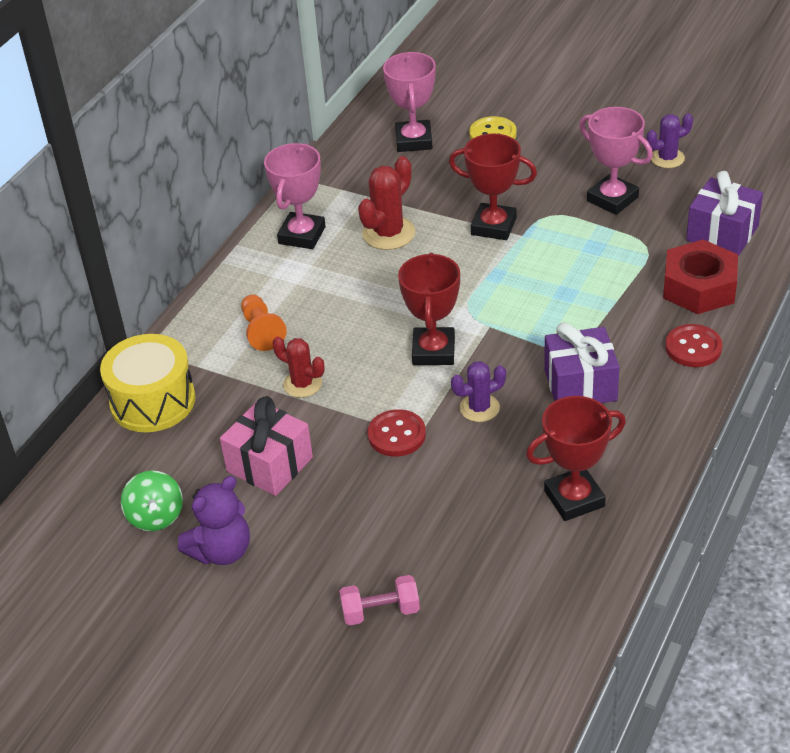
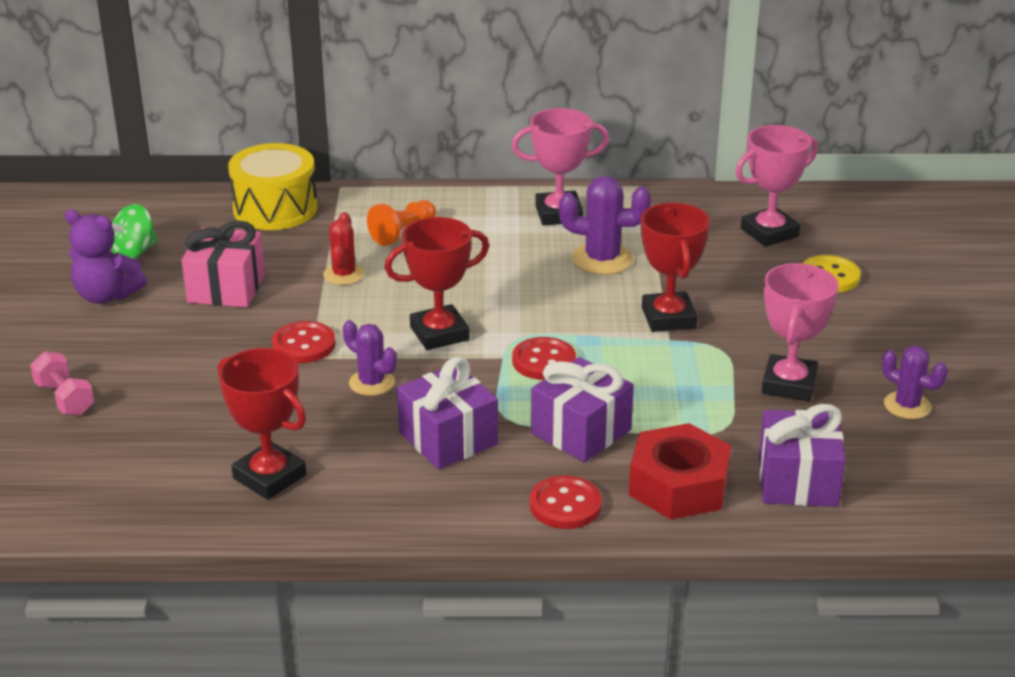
camera: 60 degrees right, 10 degrees down
(388, 233) = (602, 259): red cactus -> purple cactus
(509, 306) = (544, 361): none -> red button
(611, 314) = (581, 432): none -> purple gift

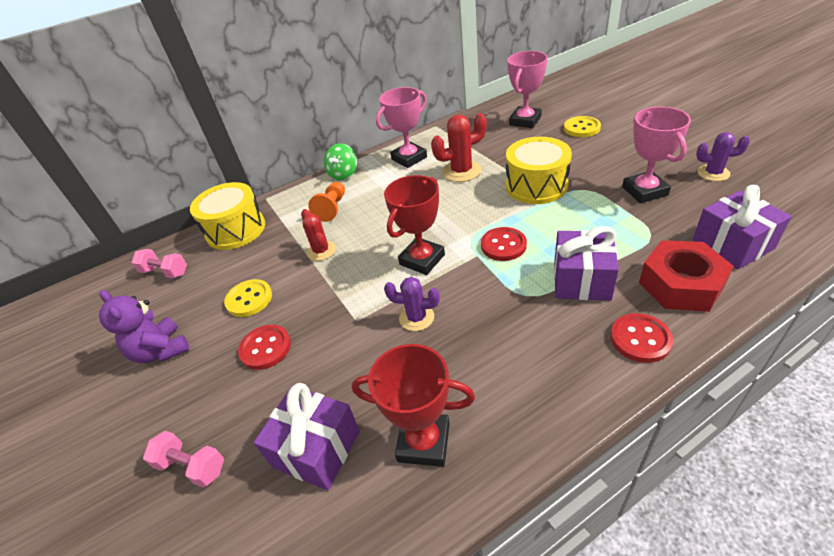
camera: 25 degrees left, 10 degrees up
(106, 295) = (161, 350): purple teddy bear -> purple teddy bear turned 60 degrees clockwise
(134, 252) = (158, 306): green spinning top -> green spinning top (343, 174)
(166, 221) = (165, 272): none -> pink dumbbell
(226, 288) = (249, 299): pink gift -> yellow button
(304, 345) = (342, 313): red button -> red button (265, 348)
(448, 438) = (511, 332): purple gift -> purple gift (316, 449)
(602, 259) = (461, 171): purple cactus -> red cactus
(668, 318) = (536, 186): red trophy -> yellow drum

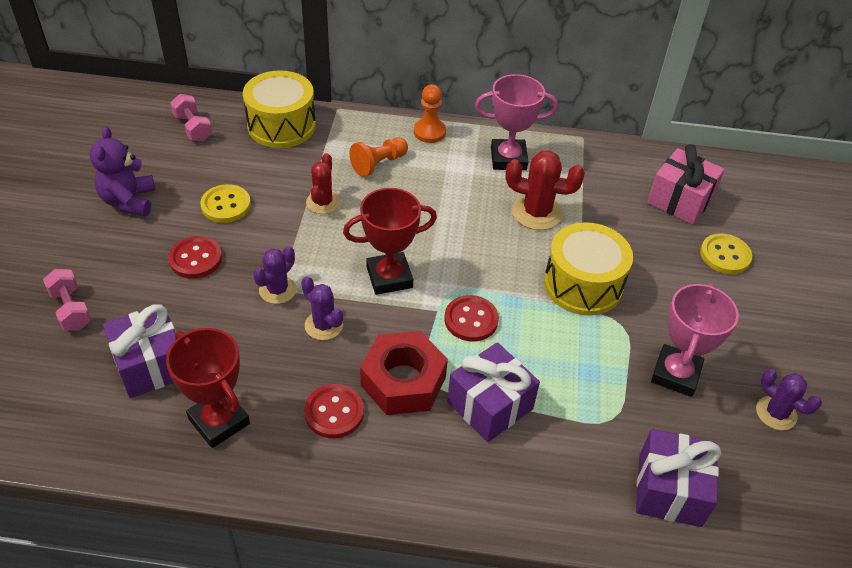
camera: 30 degrees right, 5 degrees up
(343, 174) = (429, 132): green spinning top -> orange pawn
(355, 321) = (277, 290): none -> purple cactus
(525, 121) = (680, 200): pink trophy -> pink gift
(640, 339) = (463, 490): red button -> red button (334, 412)
(680, 284) = (565, 481): red nut -> red nut (403, 381)

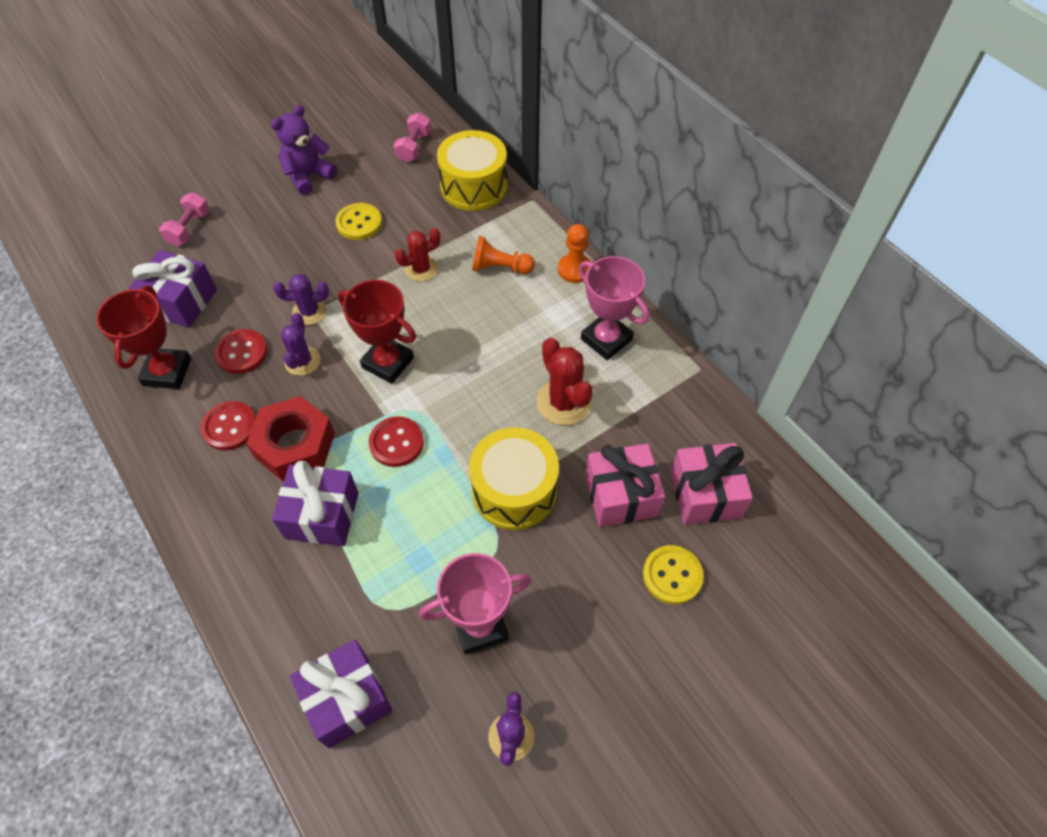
camera: 50 degrees right, 10 degrees up
(195, 259) = (293, 249): red button -> red button (242, 353)
(642, 237) = (621, 495): none -> pink gift

